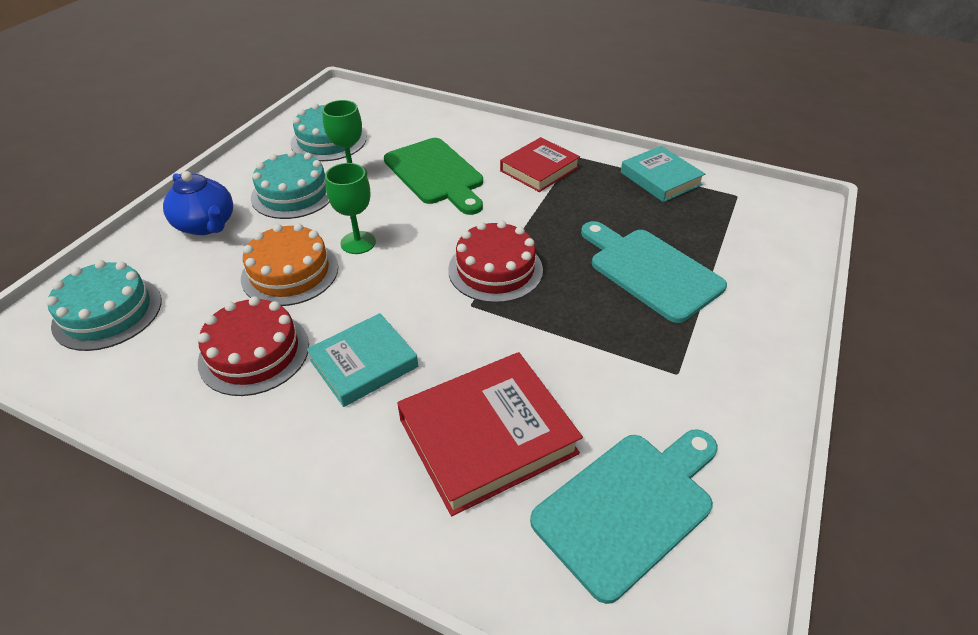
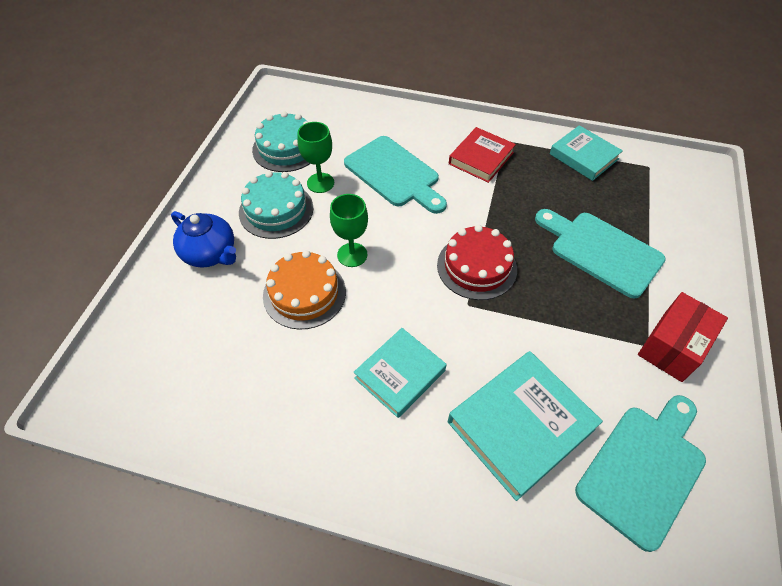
camera: 10 degrees left, 10 degrees up
(107, 312) = (159, 357): turquoise cake -> none
(254, 353) = (304, 378): red cake -> none
(436, 174) = (394, 174): green cutting board -> turquoise cutting board
(487, 436) = (520, 425): red book -> turquoise book
(709, 378) = (672, 346): none -> red box

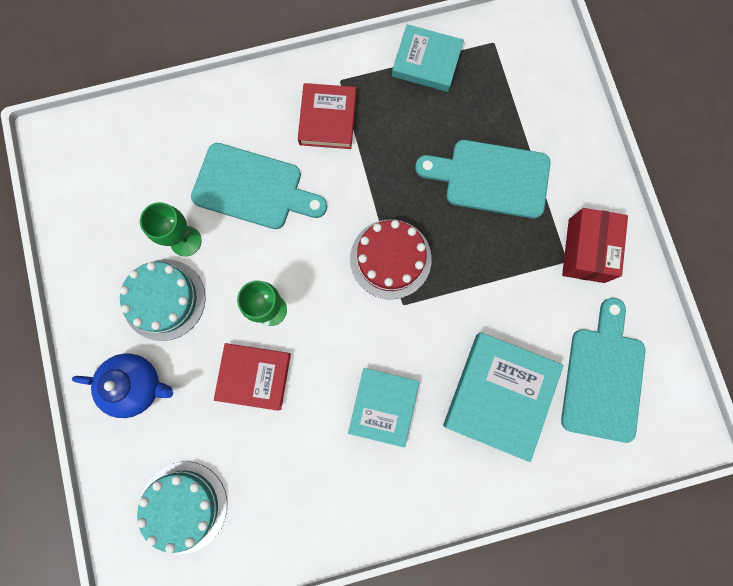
camera: 30 degrees left, 25 degrees up
(286, 148) = (119, 214): turquoise cake -> turquoise cake (183, 506)
(304, 293) = (254, 376): orange cake -> red book

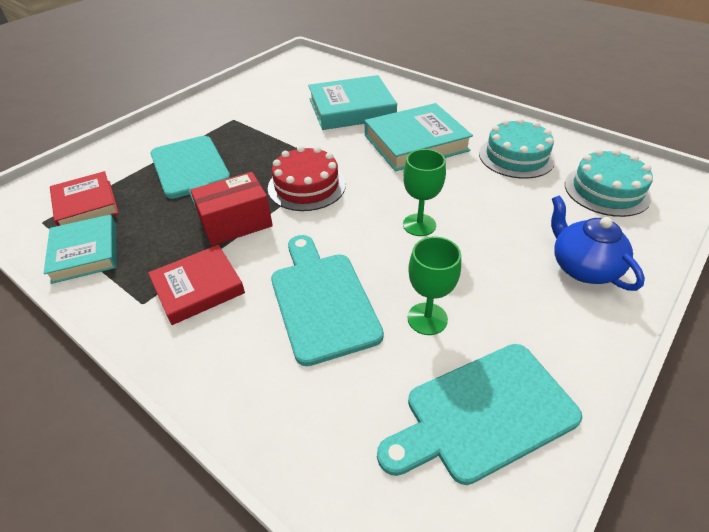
camera: 125 degrees left, 35 degrees down
(164, 299) = (497, 297): turquoise cake -> turquoise cake (516, 156)
(254, 376) = (478, 206): red book -> red book (86, 205)
(383, 406) = (416, 143): turquoise book -> turquoise book, size x1.52
(586, 250) = (218, 115): red box -> red box (236, 223)
(603, 377) = (299, 85): turquoise cutting board -> turquoise cutting board (484, 413)

